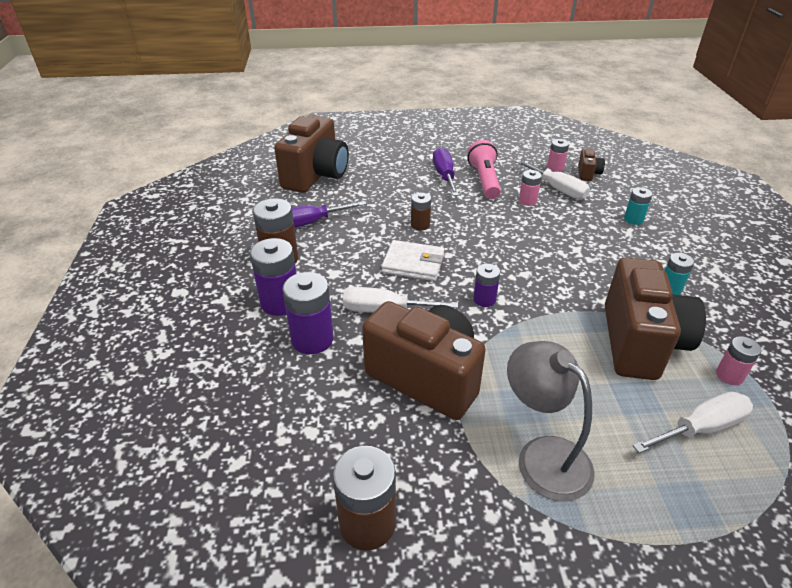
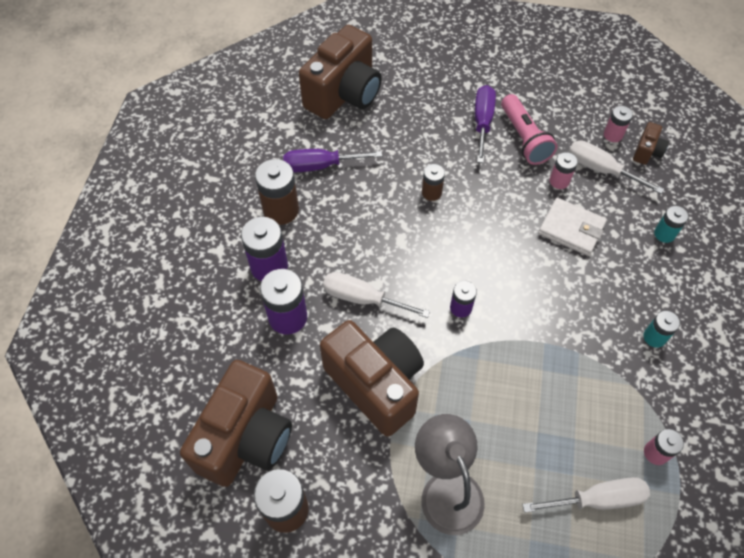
camera: 15 degrees right, 20 degrees up
(413, 264) = (407, 245): white wallet -> white wallet (571, 229)
(484, 180) = (524, 138): pink flashlight -> pink flashlight turned 150 degrees clockwise
(557, 189) = (600, 169): white screwdriver -> white screwdriver turned 150 degrees clockwise
(640, 343) = (589, 395): brown camera -> brown camera (246, 438)

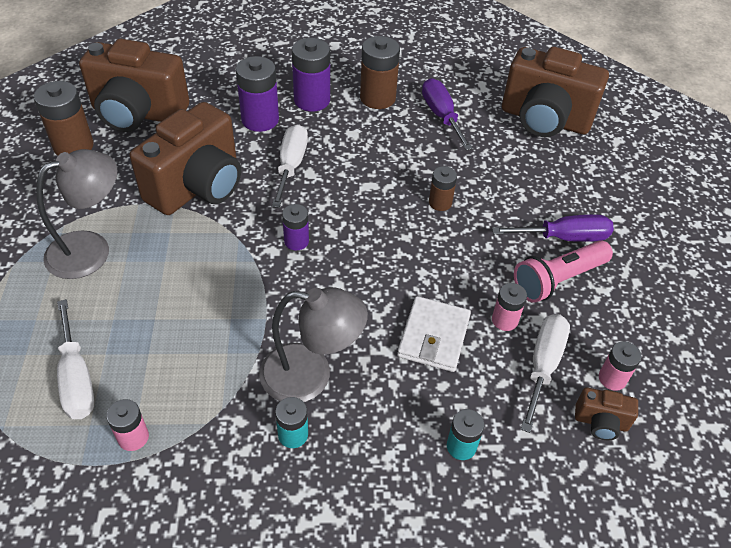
camera: 75 degrees right, 10 degrees down
(602, 317) = (311, 375): none -> grey lamp

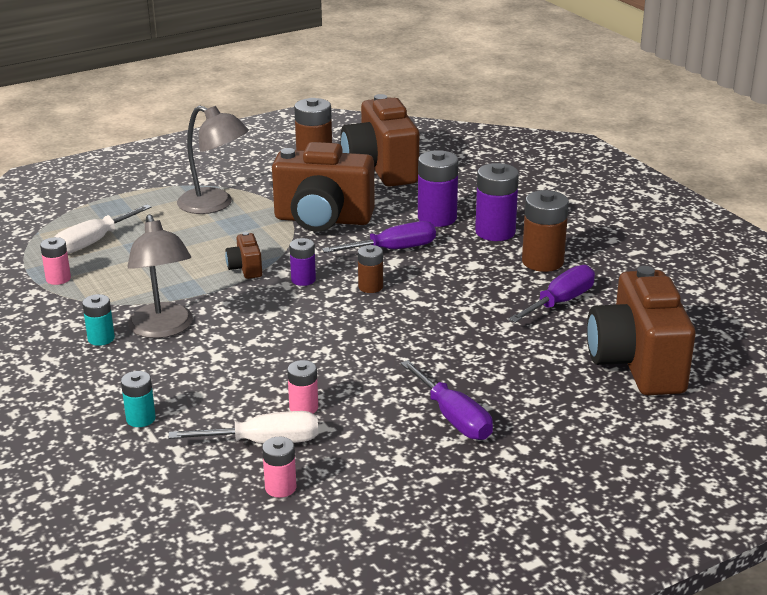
camera: 65 degrees right, 20 degrees down
(291, 166) = (393, 249): white screwdriver -> purple screwdriver
(433, 337) = (251, 375): white wallet -> none
(440, 203) = (427, 334): brown battery -> brown battery (370, 287)
(558, 280) = (386, 427): pink flashlight -> none
(600, 422) = (220, 491): brown camera -> brown camera (245, 269)

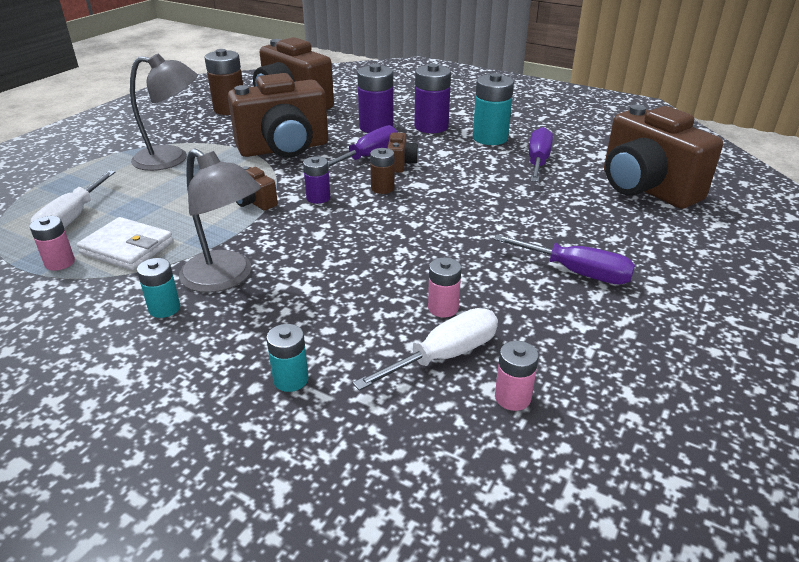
camera: 30 degrees left, 5 degrees up
(114, 281) = (127, 248): none -> white wallet
(415, 266) = (401, 164): none -> brown camera
(542, 262) = (490, 138): brown battery -> turquoise battery

